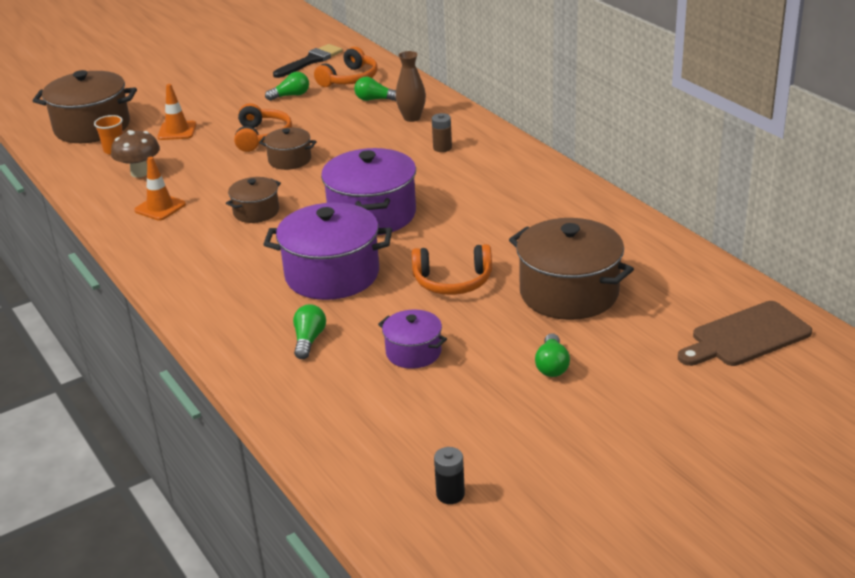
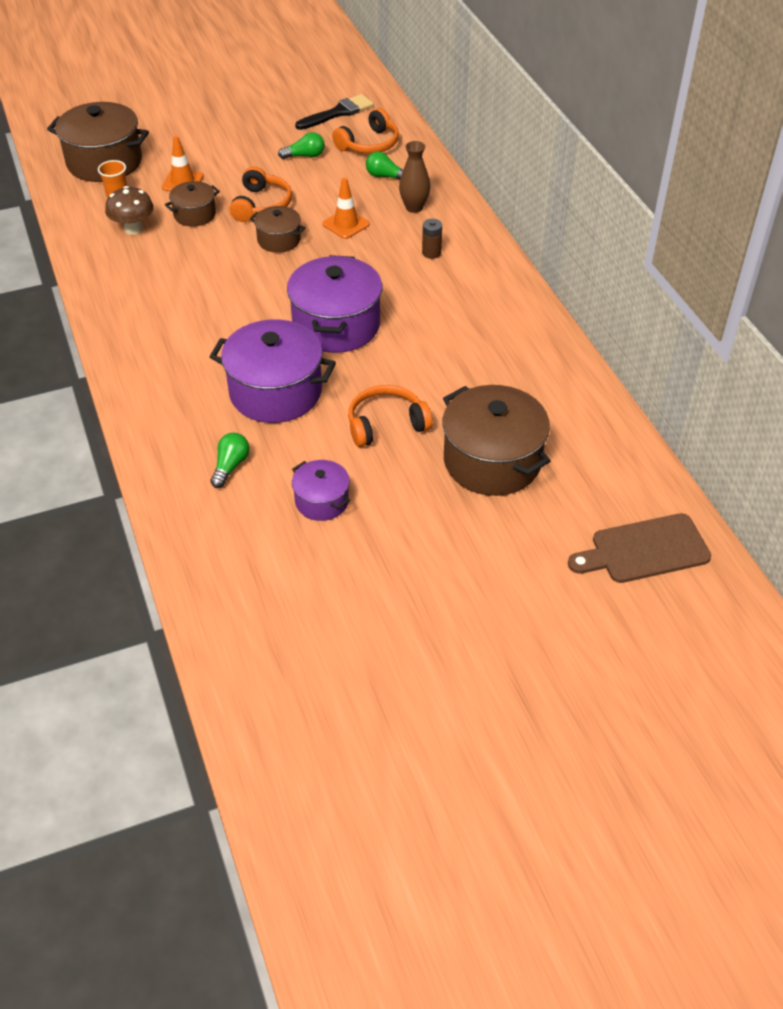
camera: 10 degrees right, 15 degrees up
(160, 207) = (140, 277): orange traffic cone -> orange traffic cone (346, 224)
(256, 212) = (228, 300): brown pot -> brown pot (194, 214)
(450, 494) = (302, 671): black battery -> none
(453, 281) = (386, 424): orange headphones -> orange headphones turned 150 degrees clockwise
(552, 366) = (445, 545): green light bulb -> none

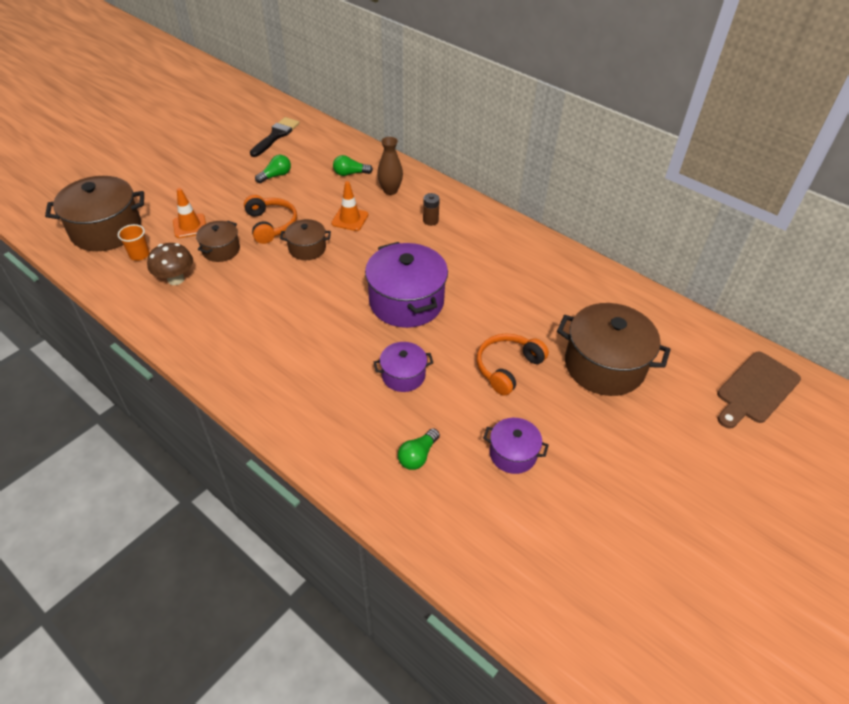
camera: 30 degrees left, 0 degrees up
(230, 466) = (418, 456): green light bulb -> green light bulb turned 135 degrees counterclockwise
(275, 392) = (403, 375): purple pot -> purple pot, size x0.53
(369, 144) = (319, 153): orange headphones -> none

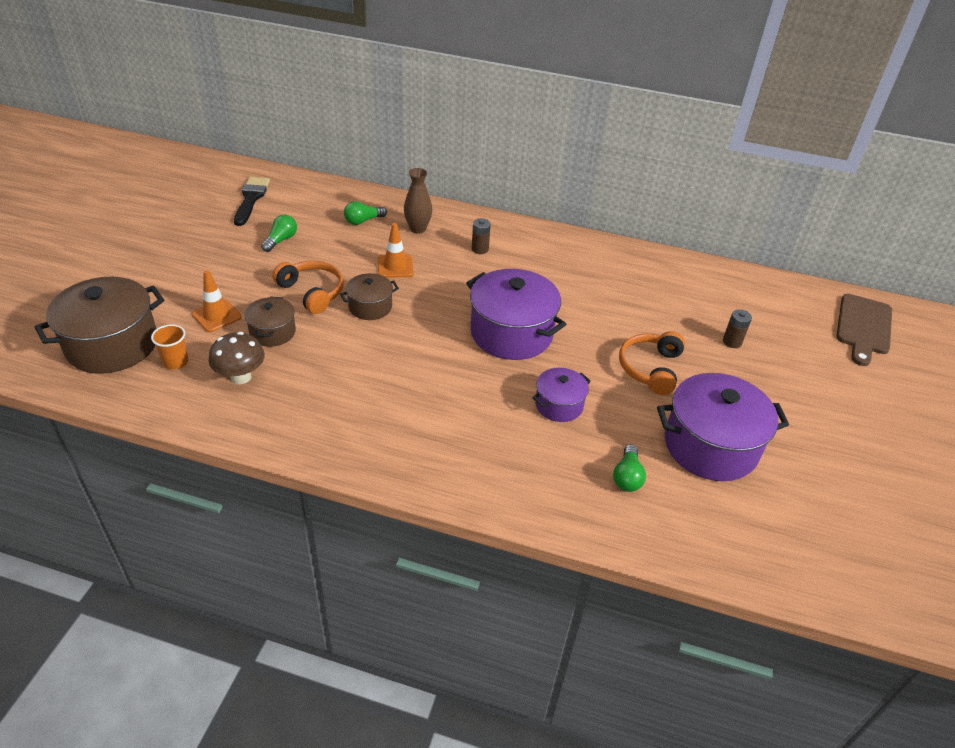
camera: 25 degrees left, 5 degrees down
(513, 454) = (710, 446): purple pot -> purple pot, size x1.87
(604, 365) = (732, 342): brown pot -> brown battery

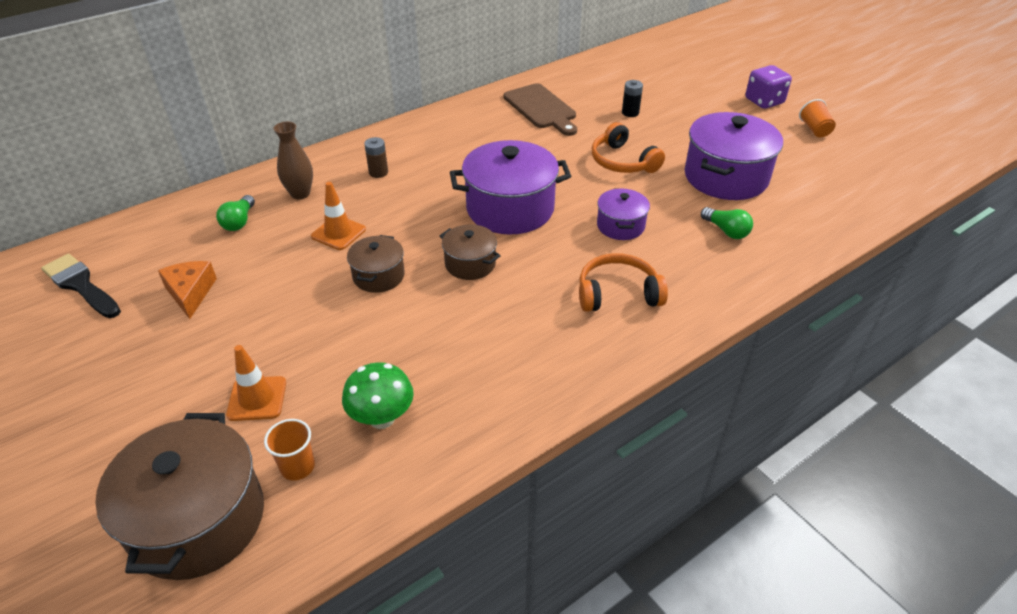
camera: 50 degrees left, 0 degrees up
(241, 377) = (382, 418): brown mushroom -> green mushroom
(272, 332) = (337, 363): brown pot -> brown pot (470, 264)
(281, 240) = (190, 293): green light bulb -> orange cheese
(312, 292) = (308, 306): orange headphones -> orange headphones (617, 293)
(732, 342) = (630, 112): brown battery -> black battery
(863, 327) = (668, 57): brown cutting board -> brown cutting board (541, 108)
(882, 426) = (764, 101): none -> purple dice
(883, 485) = (814, 130): none -> orange cup

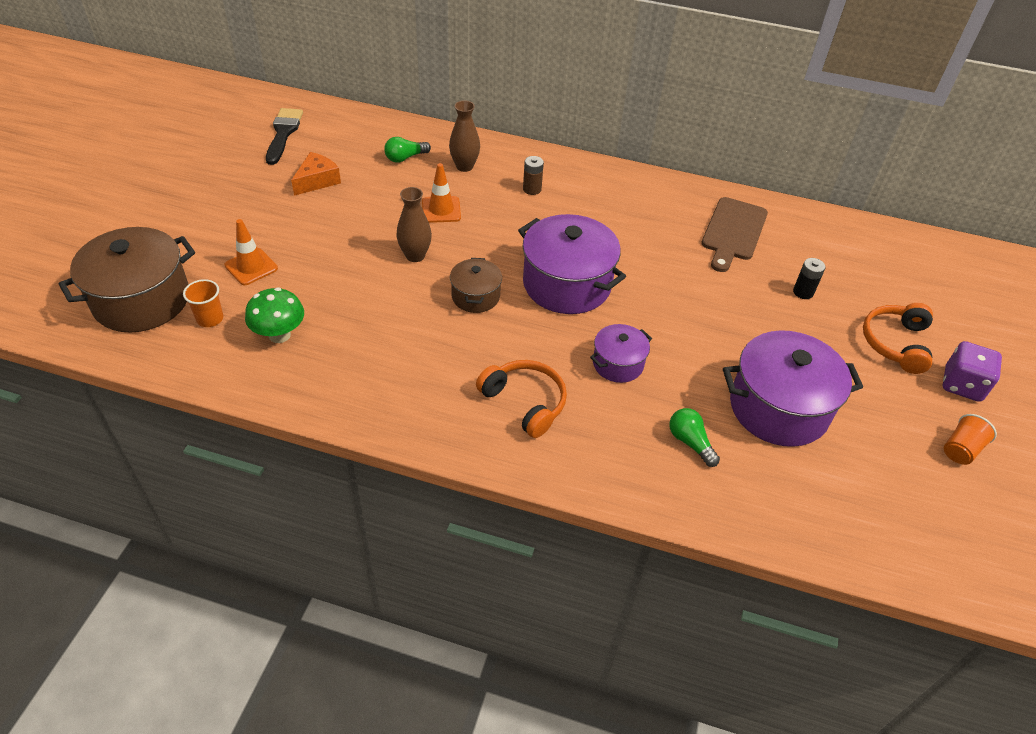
camera: 50 degrees right, 5 degrees up
(378, 276) = (415, 255): brown pot -> brown vase
(622, 162) = (715, 322): orange headphones -> orange headphones (895, 343)
(726, 231) = (690, 442): green light bulb -> green light bulb turned 135 degrees clockwise

